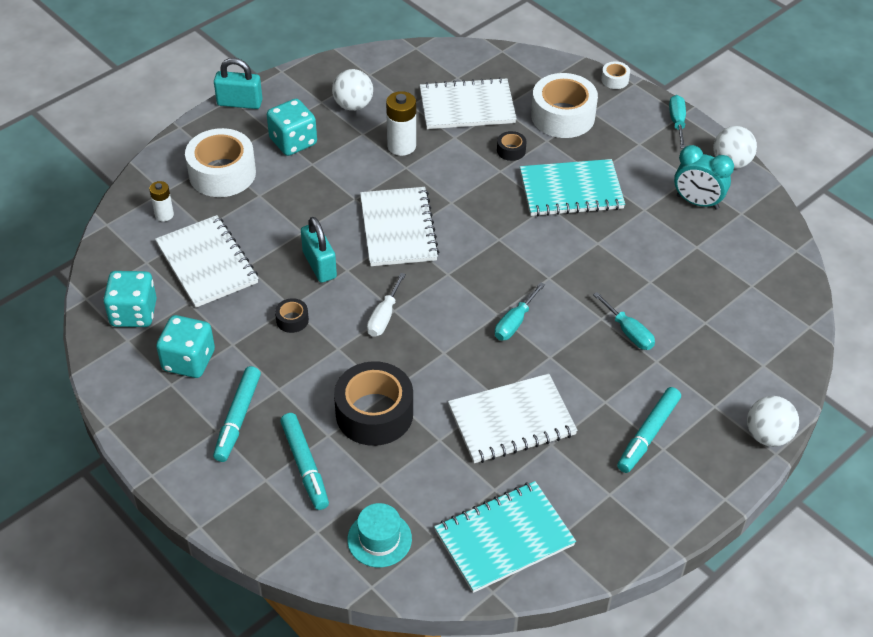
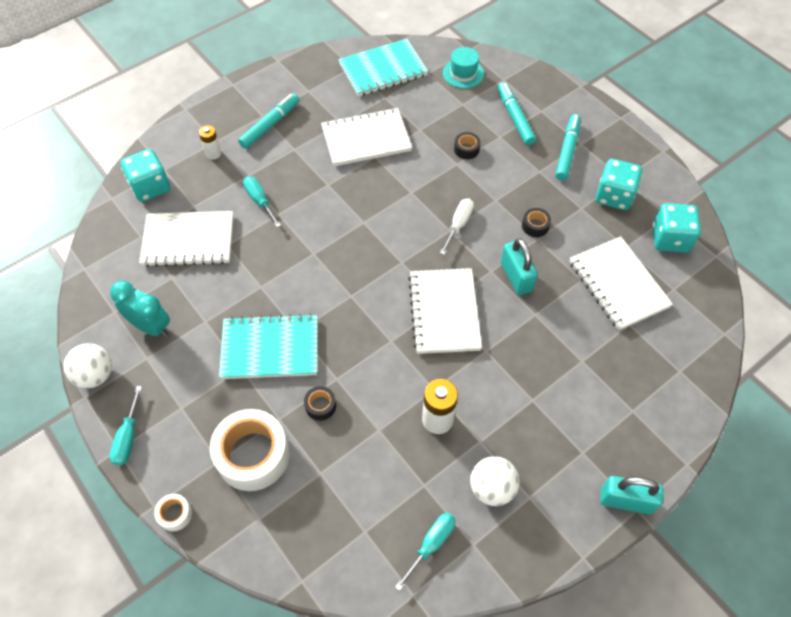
camera: 175 degrees left, 10 degrees up
(164, 215) = (671, 341): white battery -> white battery (213, 153)
(222, 173) = (625, 392): white tape -> none
(293, 142) = (556, 433): turquoise dice -> turquoise dice (150, 187)
(374, 413) = (466, 149): black tape -> black tape, size x0.44
(467, 106) = (359, 477): white notebook -> white notebook (188, 240)
(514, 323) = (351, 214): turquoise screwdriver -> turquoise screwdriver (431, 544)
(767, 435) = (185, 120): white ball -> none

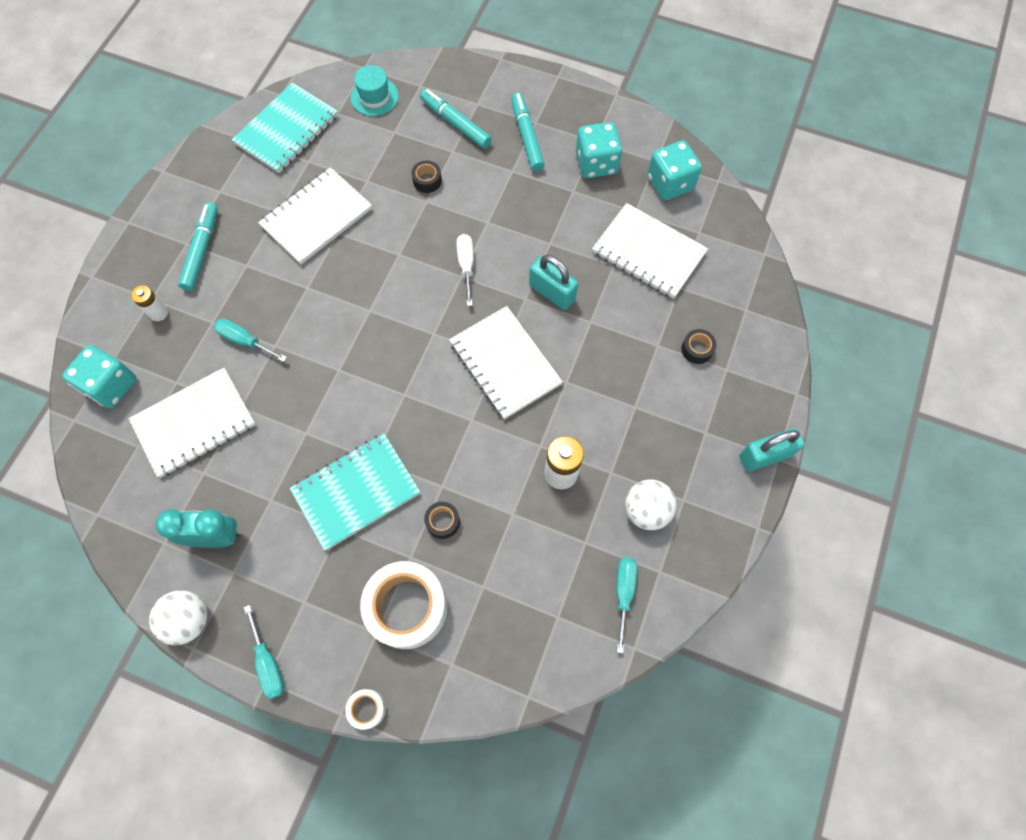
camera: 30 degrees left, 10 degrees up
(535, 226) = (540, 231): black tape -> black tape (697, 349)

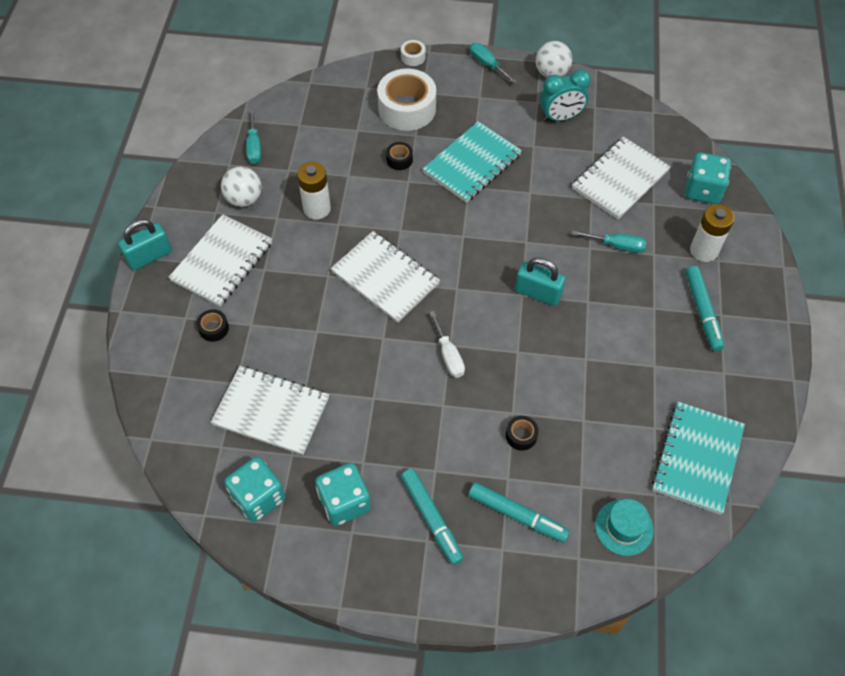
camera: 165 degrees right, 10 degrees down
(158, 313) = (704, 250): white battery -> white battery, size x1.63
(317, 218) = (613, 368): white notebook -> white notebook (222, 262)
(552, 293) = (359, 349): turquoise padlock -> turquoise padlock (538, 293)

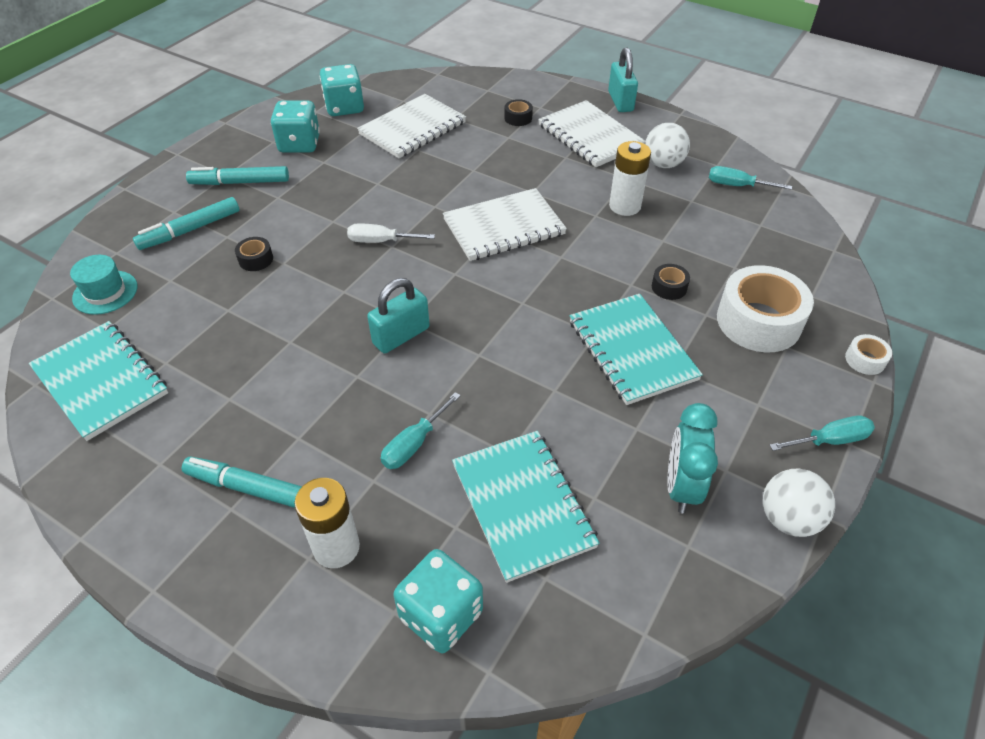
camera: 115 degrees right, 10 degrees down
(620, 180) = (522, 505): white notebook -> turquoise notebook

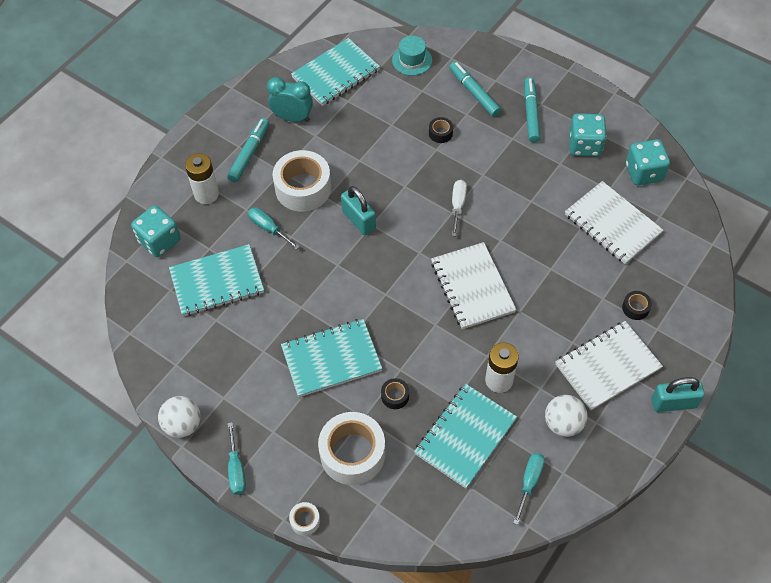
camera: 95 degrees right, 10 degrees up
(336, 405) = (303, 188): none -> white tape
(681, 486) = (215, 369): turquoise clock -> turquoise clock (292, 118)
(702, 229) = (465, 436): none -> turquoise notebook

